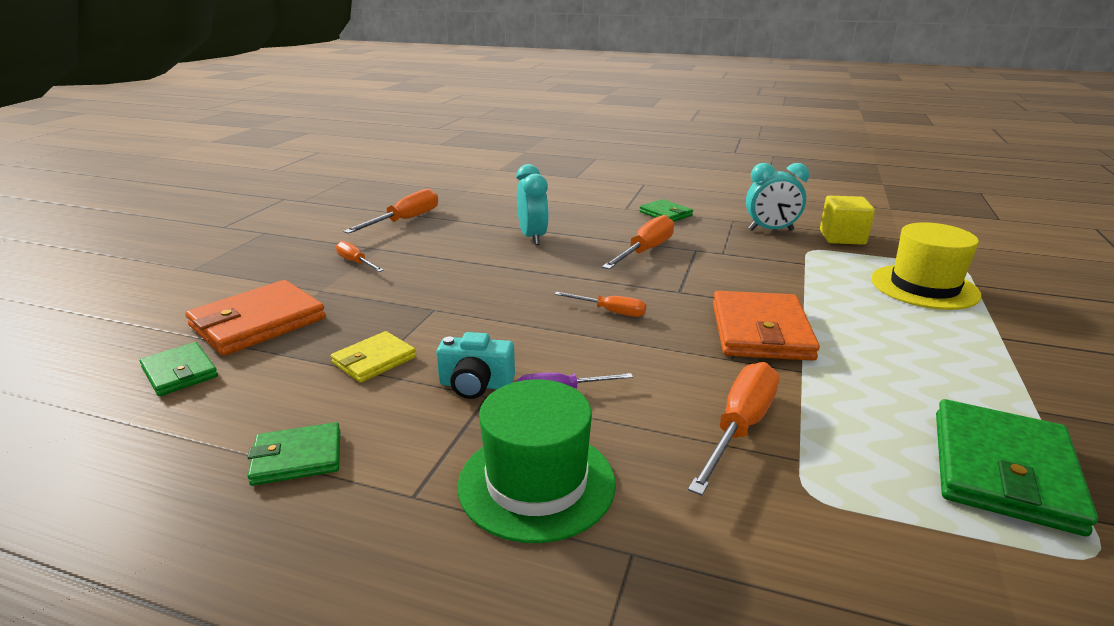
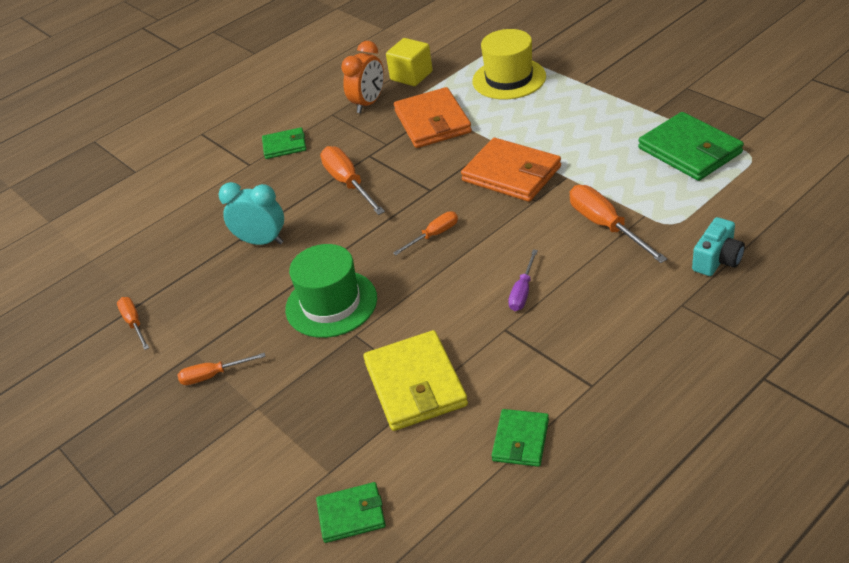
camera: 55 degrees left, 15 degrees up
(258, 322) = (293, 457): orange wallet -> orange wallet (432, 122)
(374, 360) = (415, 384): yellow wallet -> yellow wallet, size x1.75
(405, 220) = (134, 323): orange screwdriver -> orange screwdriver, size x0.60
(476, 385) = (487, 332): turquoise camera -> turquoise camera (717, 260)
(536, 483) = (609, 327): green hat -> green hat (331, 303)
(770, 230) = (368, 103): turquoise clock -> orange clock

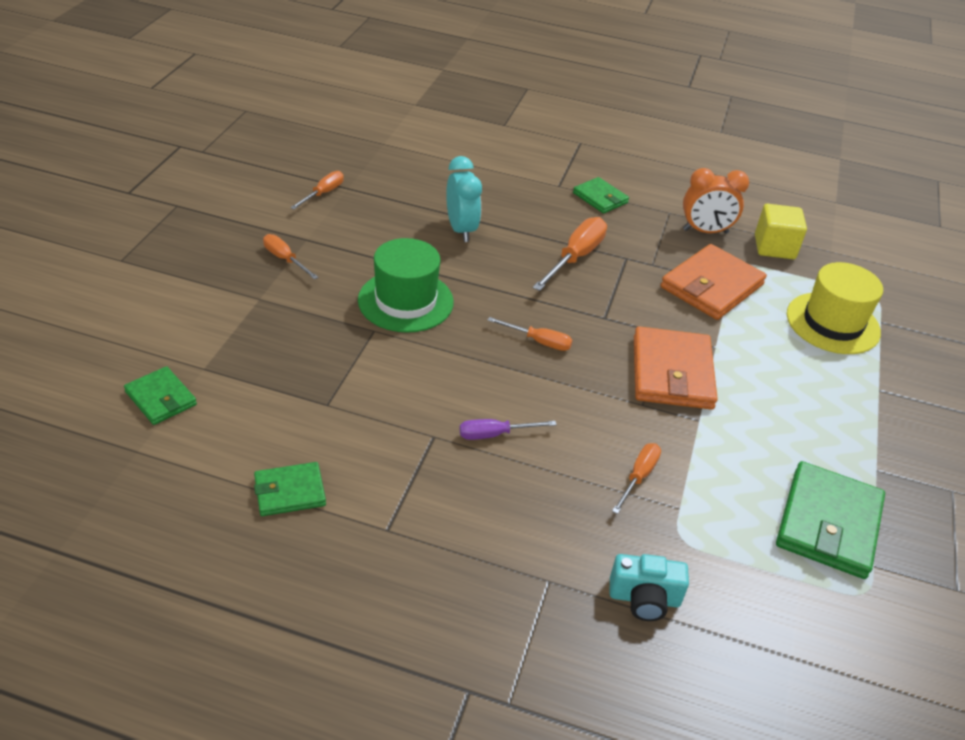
camera: 50 degrees right, 0 degrees up
(415, 384) = (330, 392): yellow wallet -> none
(606, 226) = (638, 477): orange screwdriver -> orange screwdriver, size x0.60

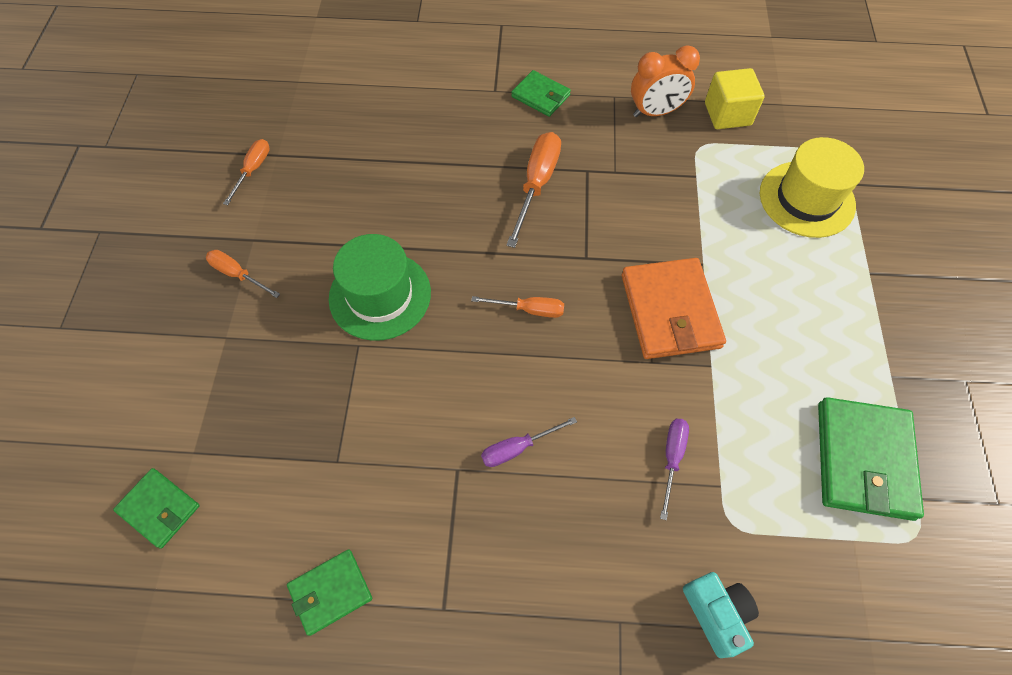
camera: 10 degrees left, 20 degrees up
(461, 230) = (411, 180): turquoise clock -> none
(638, 477) = (672, 458): orange screwdriver -> purple screwdriver
(644, 598) = (716, 613): turquoise camera -> turquoise camera turned 105 degrees counterclockwise
(712, 286) = (680, 184): orange wallet -> none

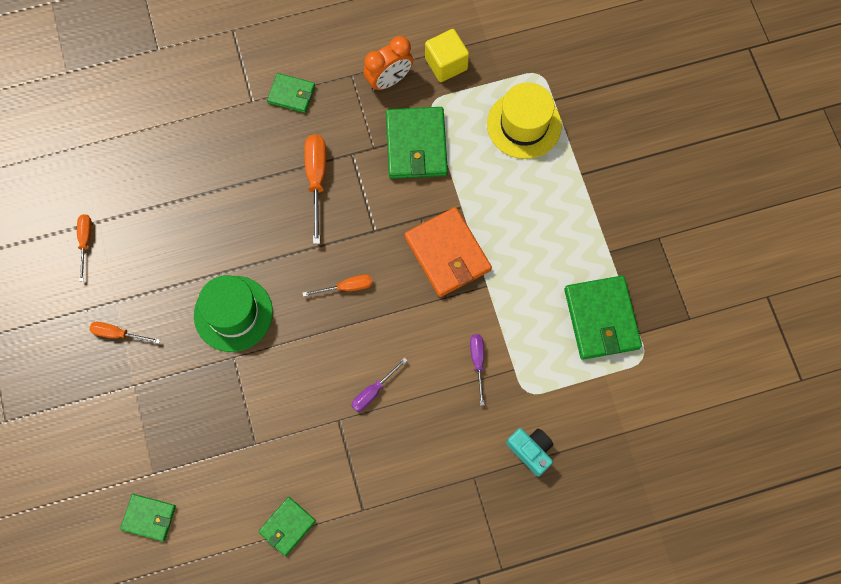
camera: 20 degrees left, 10 degrees up
(667, 183) = (416, 145): none -> green wallet

